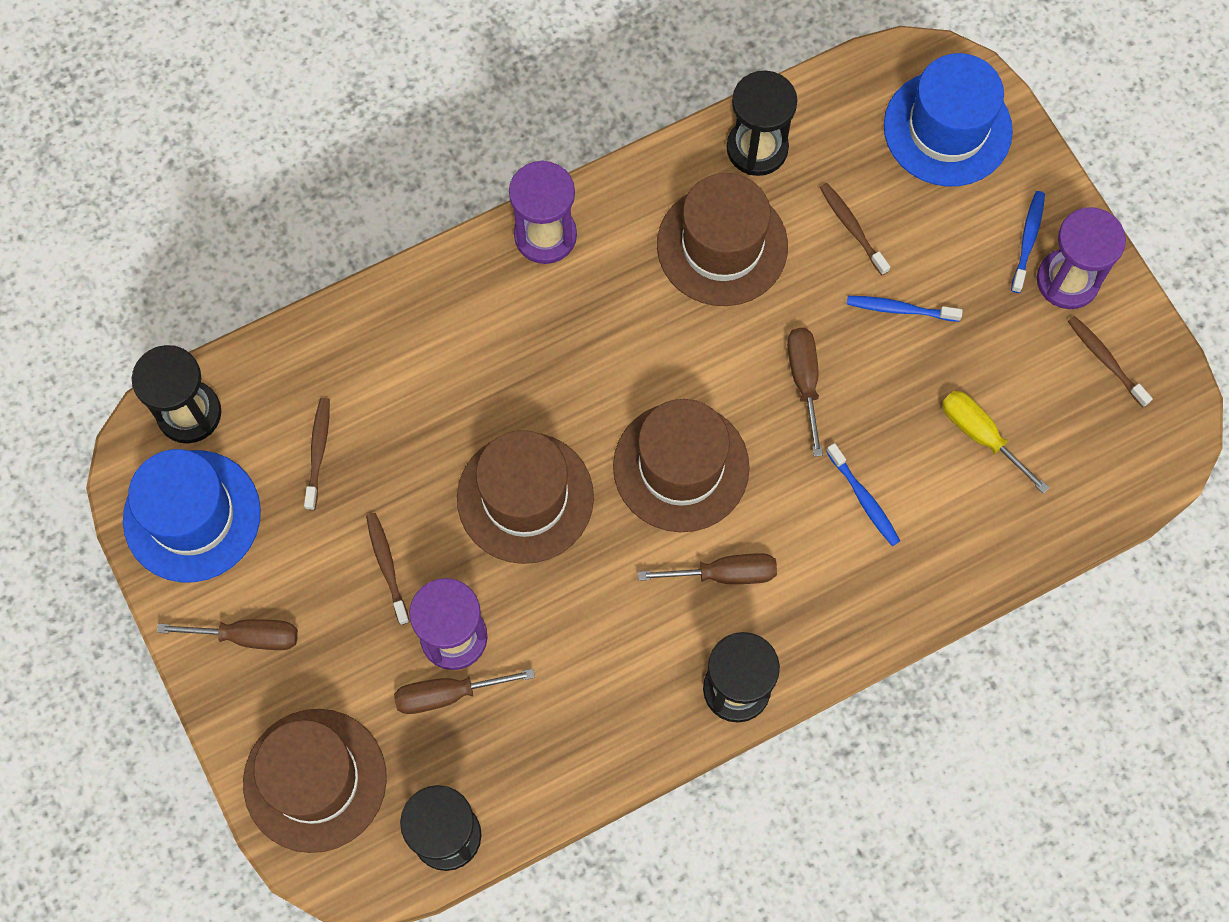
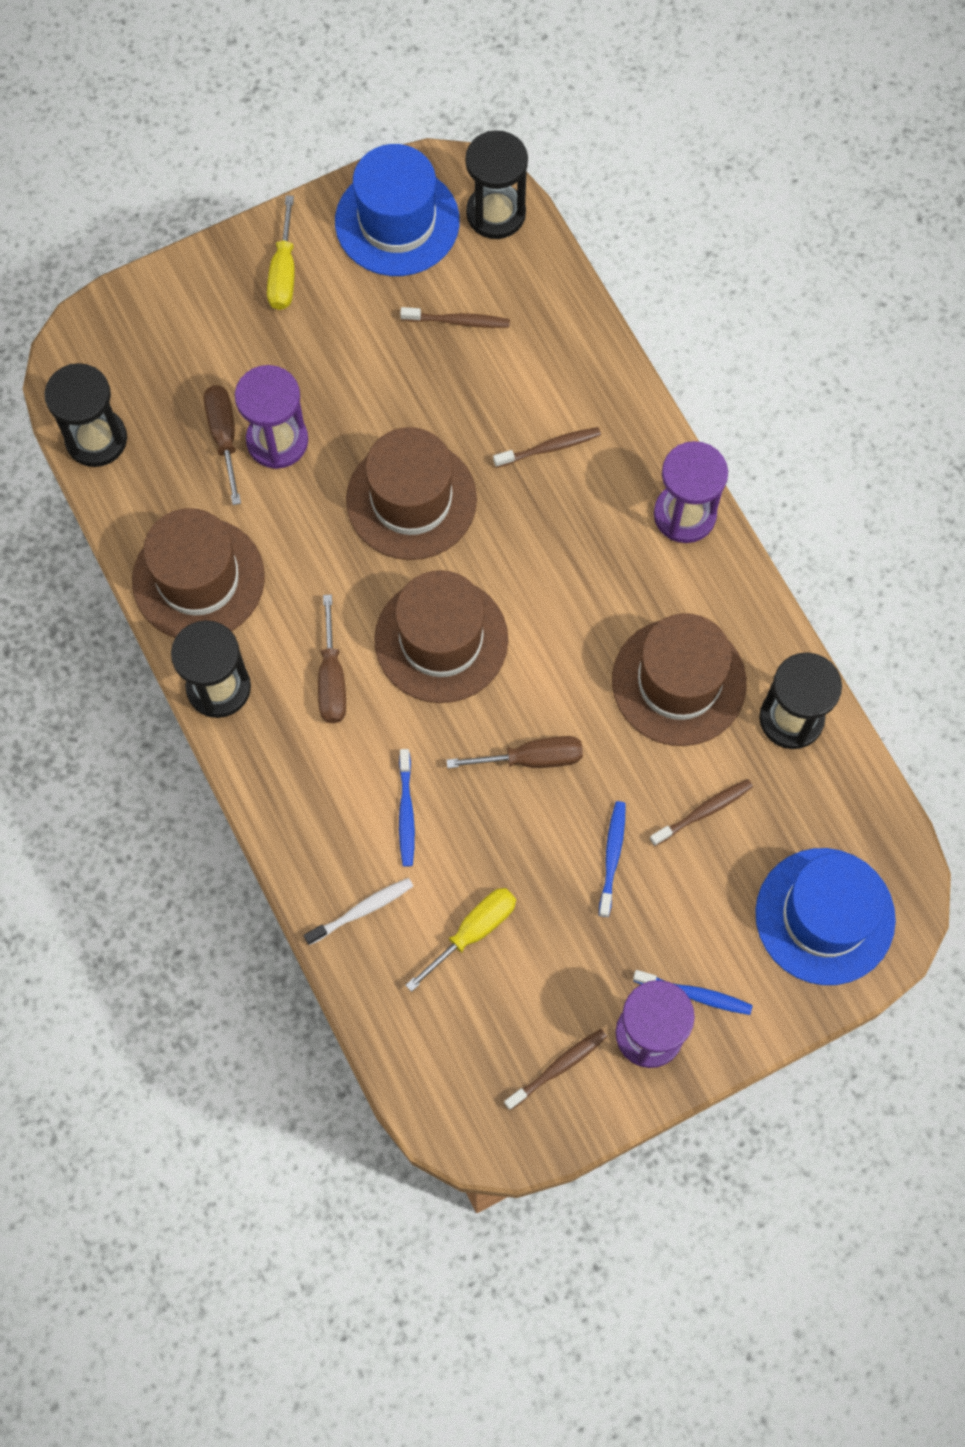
camera: 90 degrees right, 0 degrees up
(247, 636) = (284, 272): brown screwdriver -> yellow screwdriver
(315, 780) = (152, 331): brown hat -> brown hat (198, 579)
(387, 566) = (346, 383): brown toothbrush -> brown toothbrush (549, 448)
(864, 499) = (406, 812): blue toothbrush -> blue toothbrush turned 60 degrees counterclockwise
(965, 540) = (362, 910): none -> white toothbrush

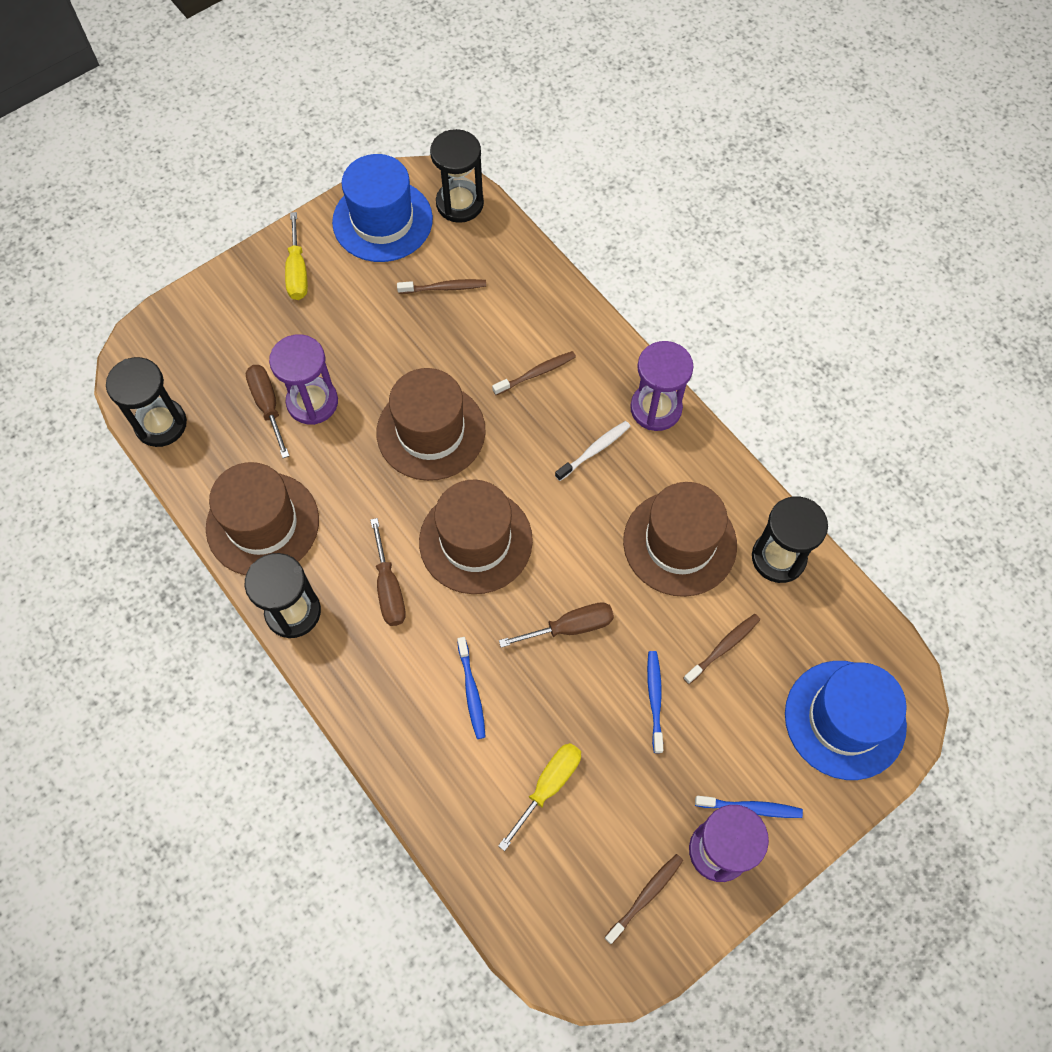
camera: 10 degrees left, 5 degrees down
(362, 910) = (448, 784): white toothbrush -> white toothbrush (594, 450)

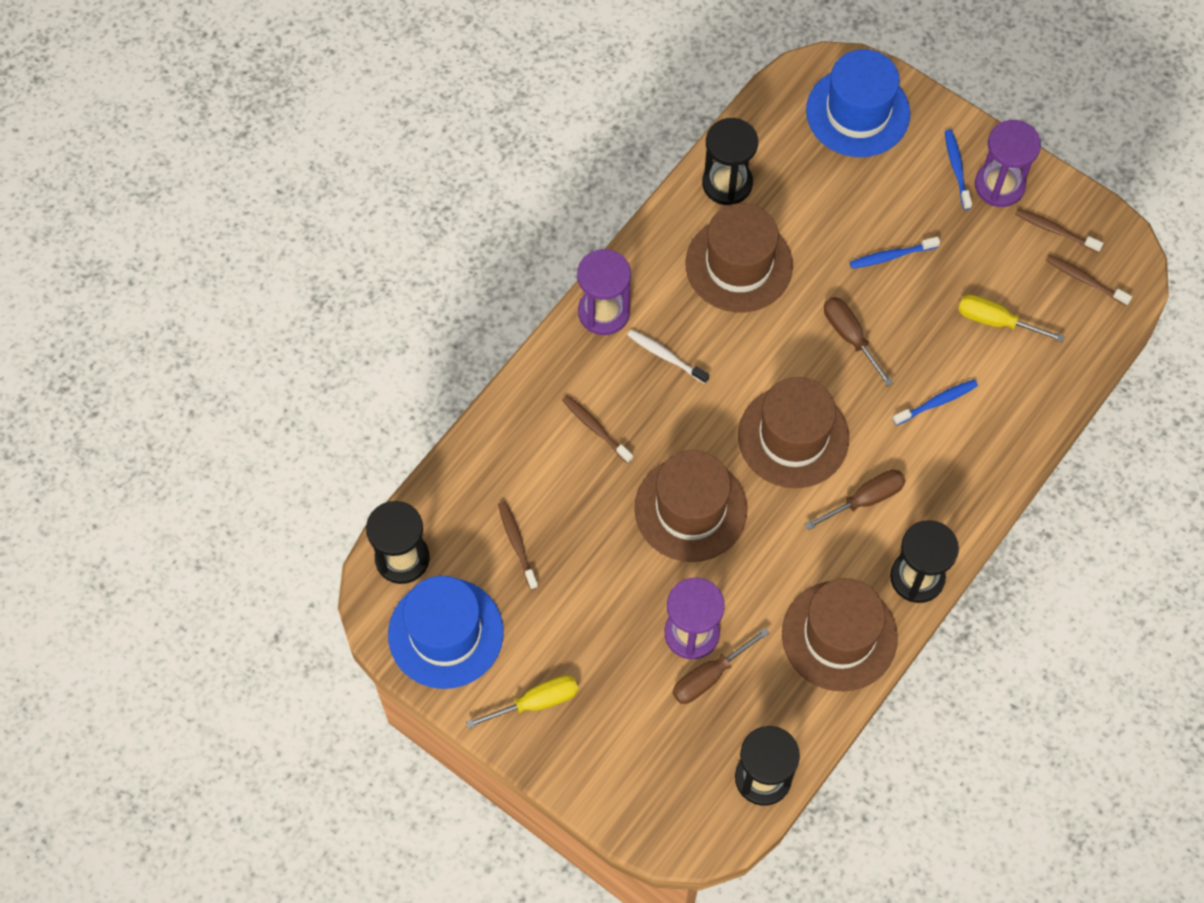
camera: 105 degrees left, 0 degrees up
(723, 647) = (826, 212): brown toothbrush -> brown toothbrush (1085, 280)

